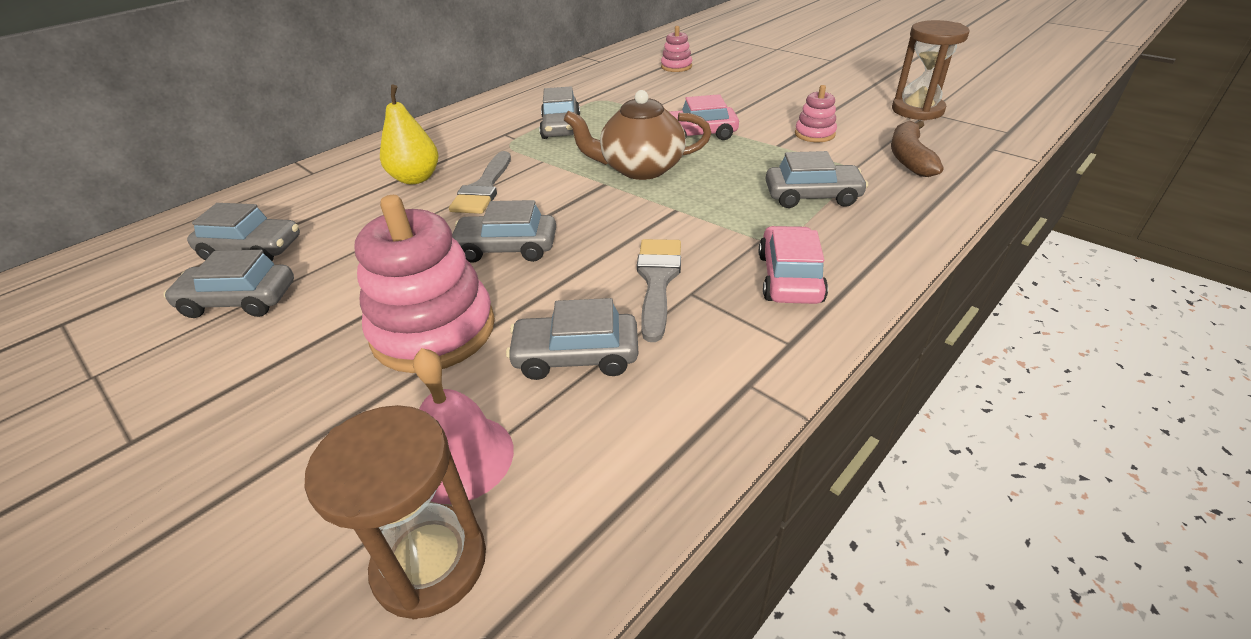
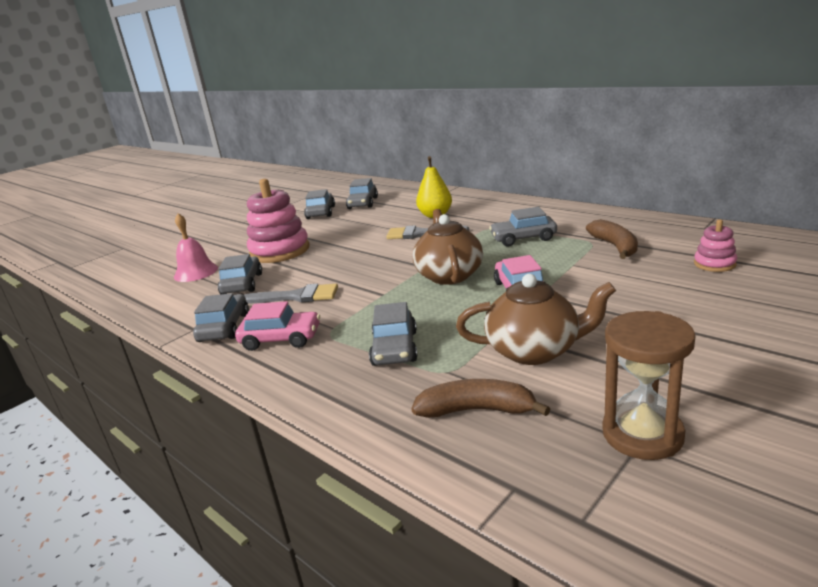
camera: 90 degrees right, 15 degrees down
(430, 563) = (152, 277): brown hourglass -> none
(506, 248) = (347, 252): grey car -> grey car (224, 327)
(617, 92) = (615, 246): none -> brown banana
(814, 134) = (535, 350): pink stacking toy -> brown teapot

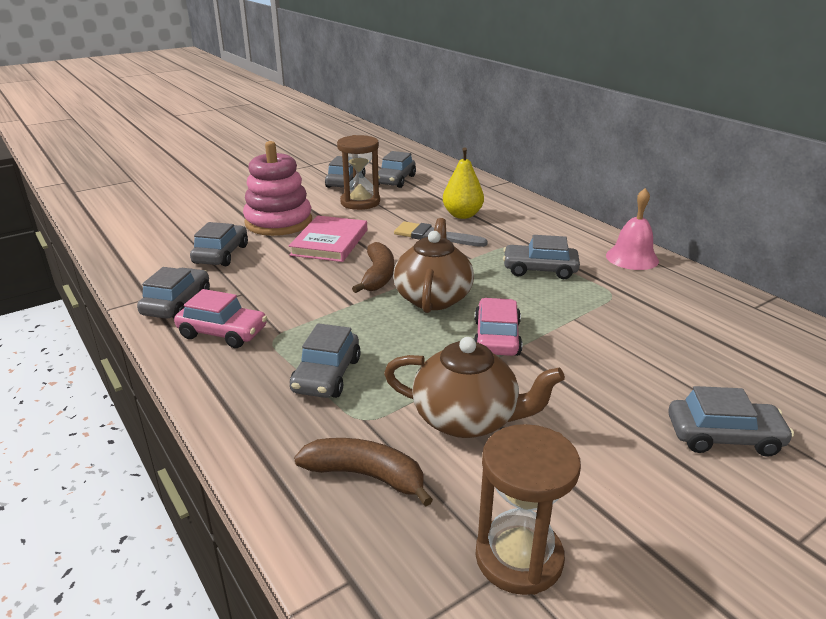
camera: 10 degrees right, 5 degrees up
(196, 272) = (185, 228): pink bell -> pink bell (632, 258)
(297, 296) = (265, 284): grey brush -> none
(335, 256) = (330, 242): none -> pink book
(343, 223) = (360, 202): none -> brown hourglass
(615, 246) = (635, 306): brown banana -> brown banana (378, 276)
(714, 264) = (736, 360): pink stacking toy -> none
(741, 314) = (724, 437): none -> grey car

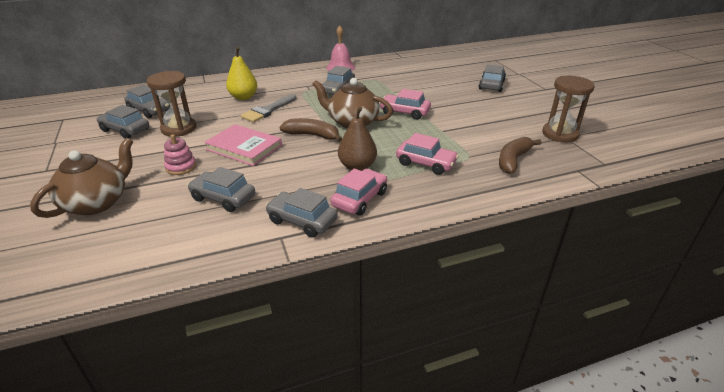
camera: 75 degrees left, 5 degrees up
(278, 222) = (181, 167): pink stacking toy -> pink stacking toy, size x0.48
(303, 320) = (357, 167): none -> brown pear
(326, 375) = (425, 163): grey car -> pink car
(467, 419) = (473, 130): brown teapot -> brown teapot (97, 202)

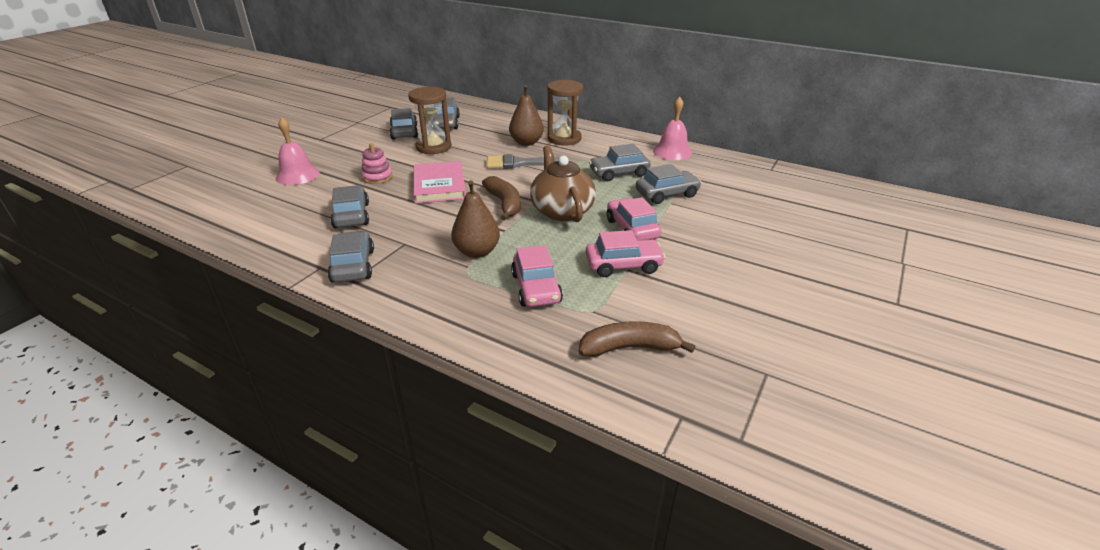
camera: 50 degrees right, 0 degrees up
(97, 202) = (297, 175): brown teapot -> pink bell
(243, 97) = (526, 142): yellow pear -> brown pear
(359, 199) = (419, 279): pink car -> pink car (623, 265)
(491, 85) = (816, 255): grey car -> grey car (667, 194)
(560, 134) = (767, 365): brown hourglass -> brown hourglass (564, 139)

